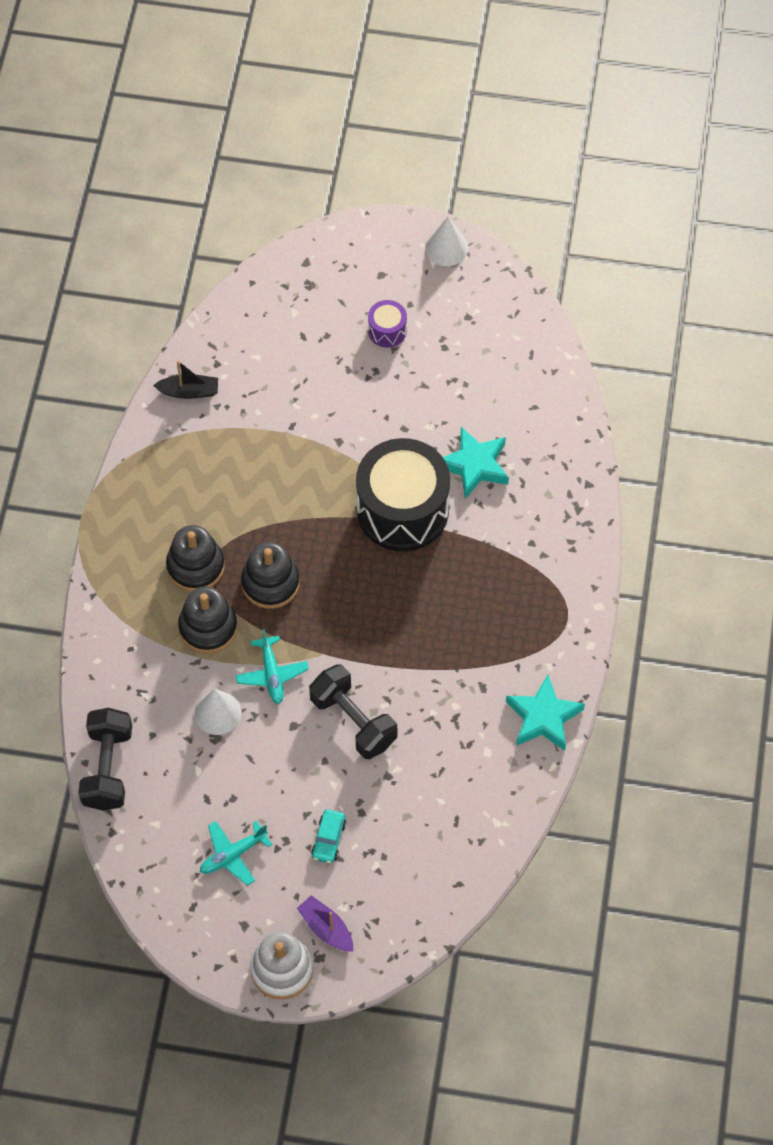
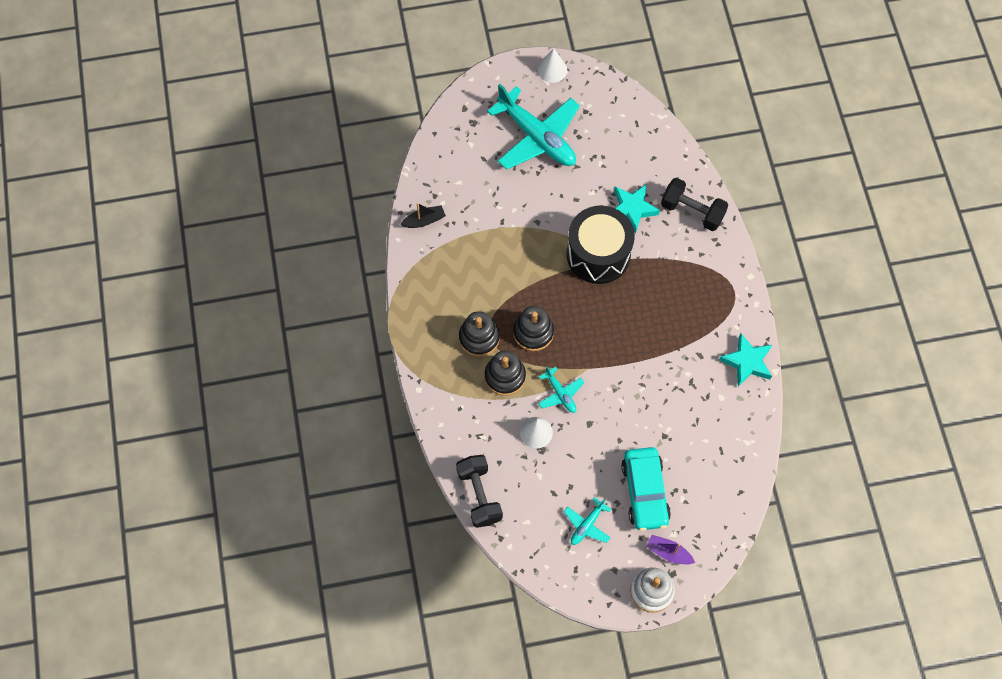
camera: 20 degrees left, 5 degrees up
(328, 839) = (644, 492): turquoise car -> turquoise car, size x2.18
(353, 721) = (627, 406): black dumbbell -> black dumbbell (692, 211)
(387, 331) = (537, 137): purple drum -> turquoise plane

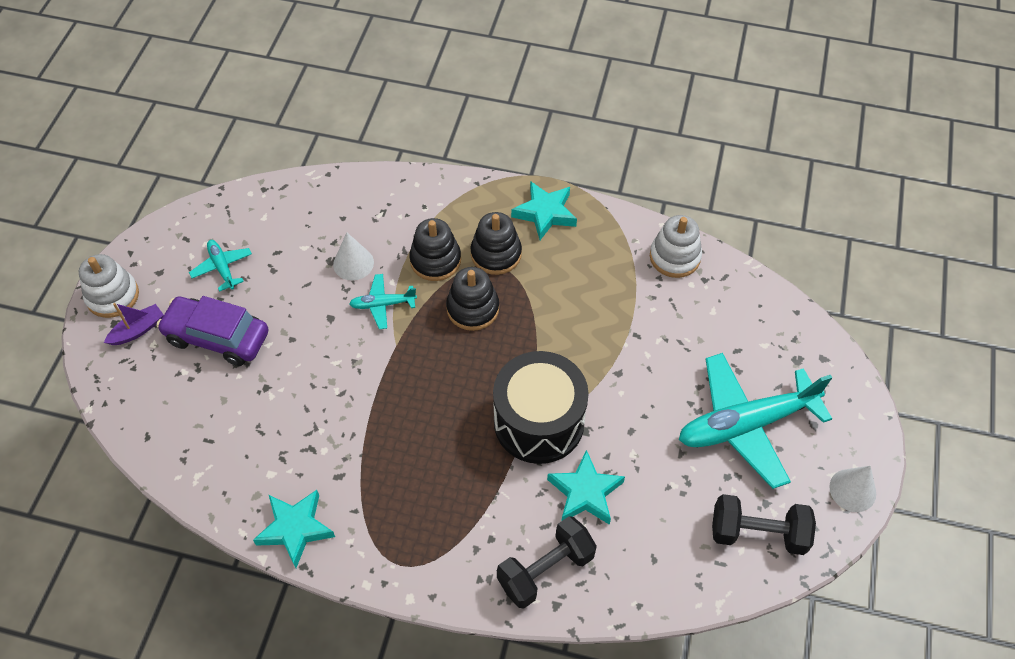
camera: 115 degrees right, 10 degrees down
(424, 220) = (674, 257): black boat -> white stacking toy
(425, 320) = (545, 213): none -> turquoise star
(479, 495) = (319, 188): black dumbbell -> black dumbbell (757, 533)
(644, 492) = (217, 337): turquoise car -> purple car

